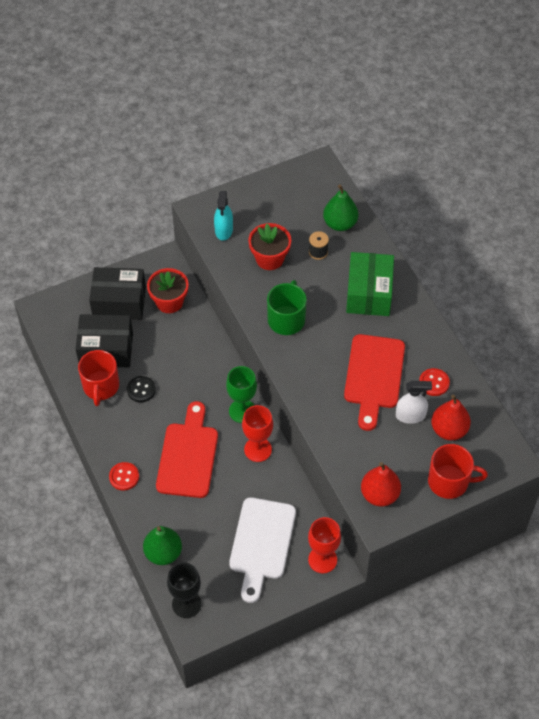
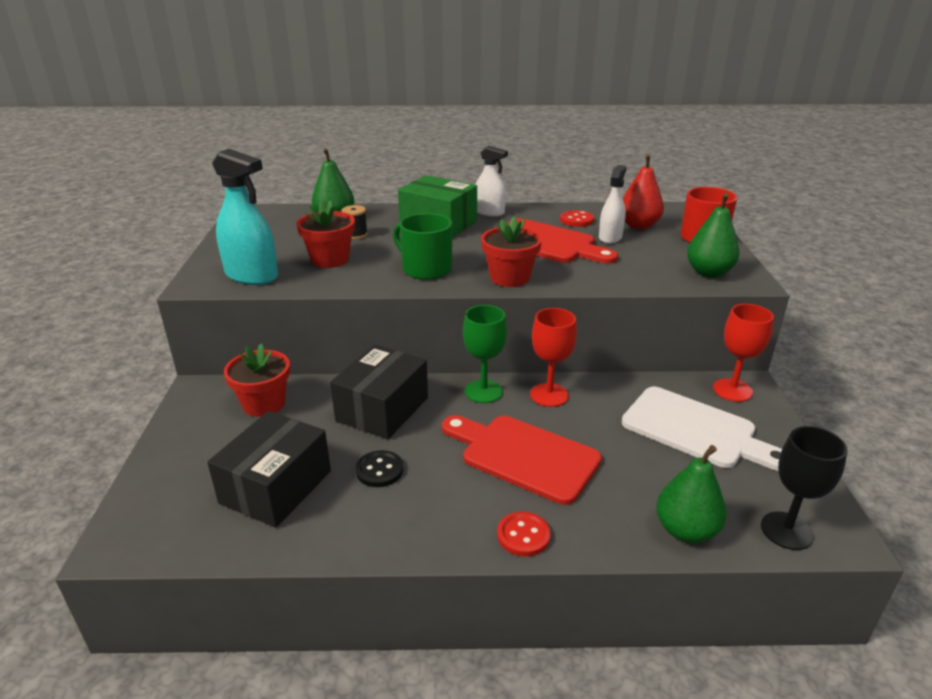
camera: 65 degrees left, 25 degrees down
(101, 386) = (336, 513): red mug -> none
(119, 302) = (211, 449): black box -> black box (382, 409)
(224, 230) = (251, 275): turquoise spray bottle -> turquoise spray bottle, size x1.57
(300, 373) = (509, 278): none -> red flower pot
(379, 495) = (708, 272): red pear -> green pear
(414, 317) = (489, 212): none -> white spray bottle

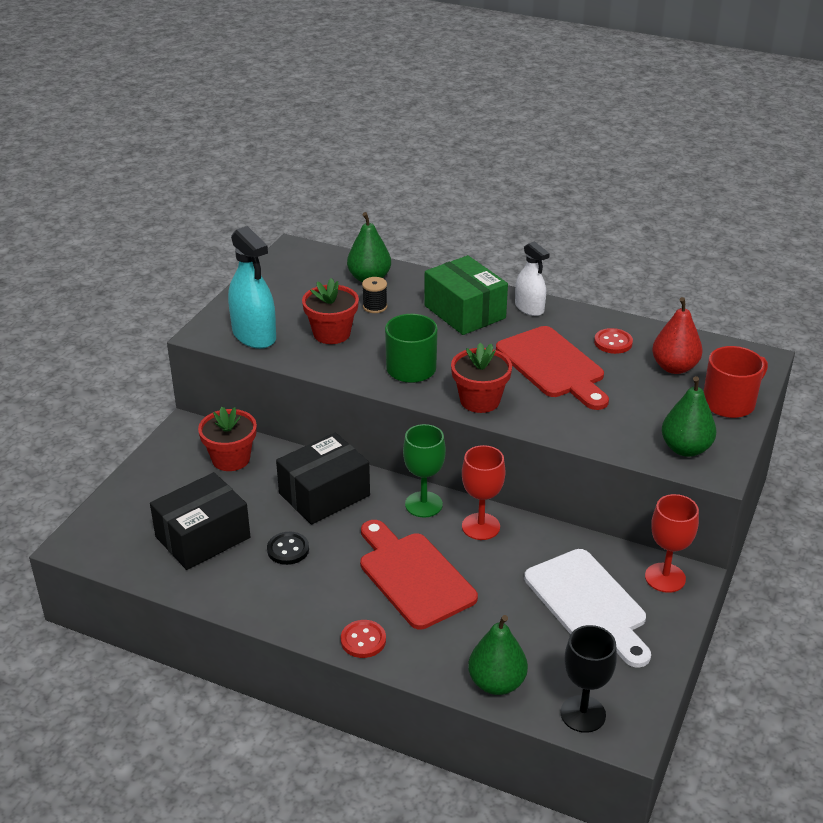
camera: 25 degrees right, 5 degrees up
(610, 237) = (626, 376): white spray bottle -> none

